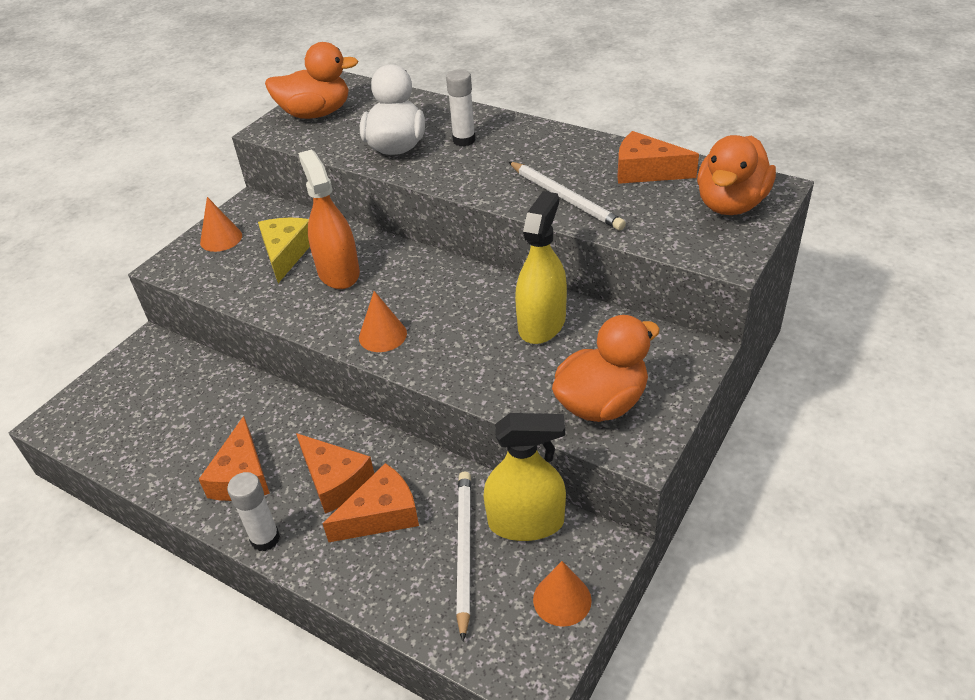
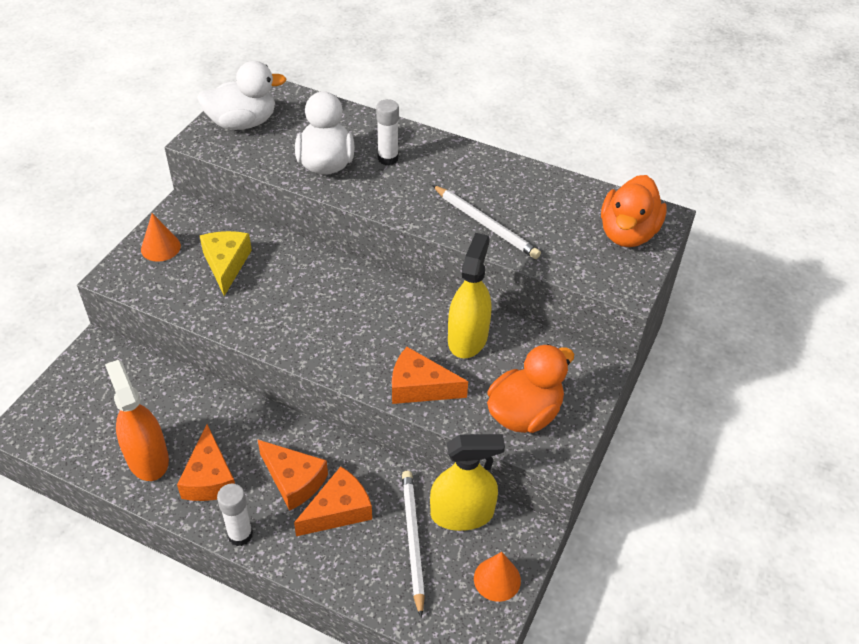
camera: 10 degrees left, 5 degrees up
(316, 113) = (242, 123): orange duck -> white duck
(338, 272) = (279, 285): orange spray bottle -> orange spray bottle (147, 458)
(382, 335) = (329, 349): orange cone -> none
(646, 171) = (553, 197): orange cheese -> orange cheese (419, 387)

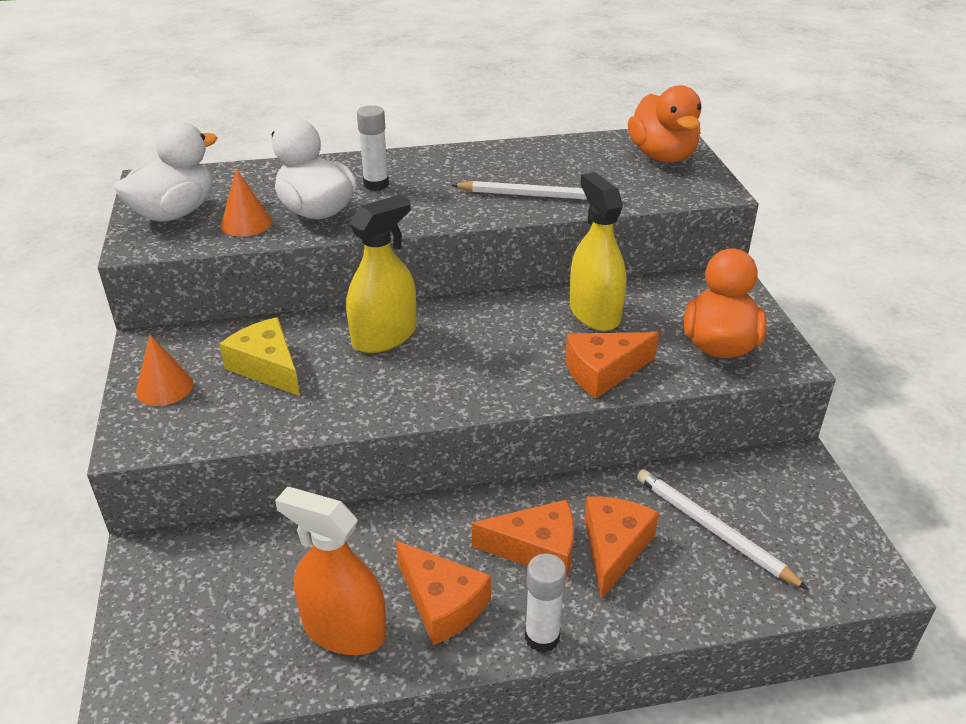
camera: 35 degrees left, 10 degrees down
(462, 513) = (726, 480): yellow spray bottle -> yellow spray bottle (384, 336)
(497, 579) = (821, 514): orange cone -> orange cone (246, 223)

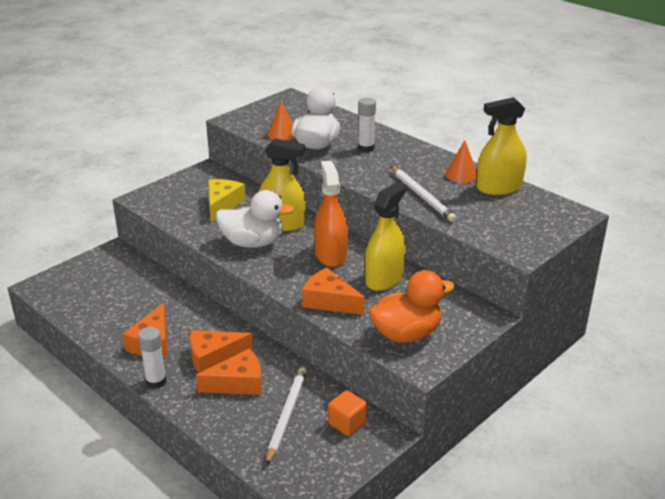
camera: 55 degrees right, 5 degrees down
(164, 387) = (181, 188): orange cone -> orange cone (461, 175)
(174, 213) = (268, 115): white duck -> white duck (253, 243)
(344, 629) = (114, 321): orange spray bottle -> orange spray bottle (331, 255)
(536, 549) = (213, 357): orange cheese -> orange cheese turned 105 degrees clockwise
(574, 149) = (499, 188): none -> yellow spray bottle
(662, 156) = (539, 219): orange duck -> none
(762, 484) = (347, 423): none -> orange cube

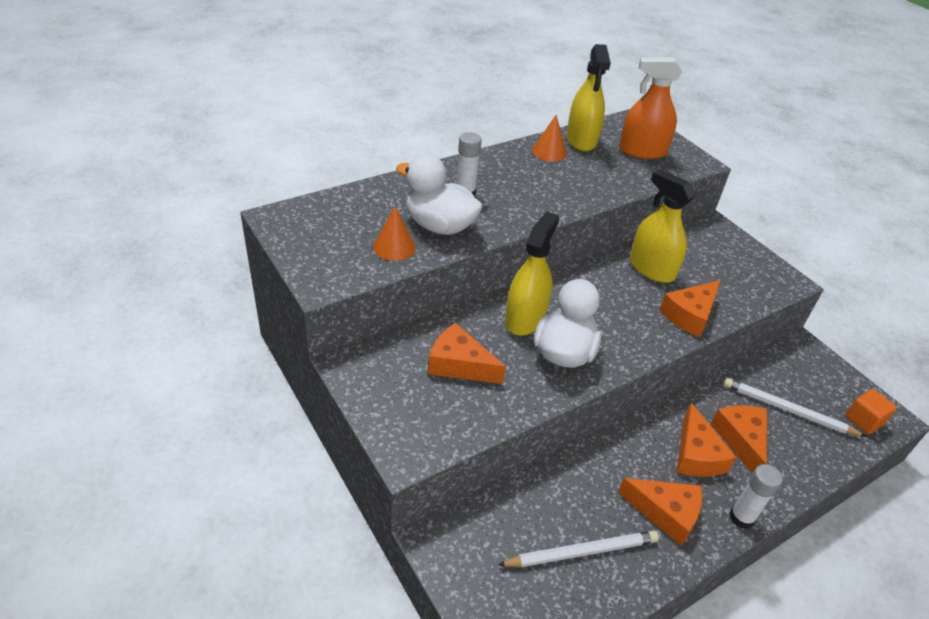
camera: 80 degrees left, 10 degrees up
(222, 204) = (459, 365): yellow cheese -> orange cheese
(331, 255) = (601, 295): orange spray bottle -> orange spray bottle (642, 151)
(347, 423) = (794, 369): orange cube -> orange cube (864, 420)
(406, 334) = (743, 278): orange duck -> none
(422, 196) = (588, 185): white pencil -> white pencil (581, 551)

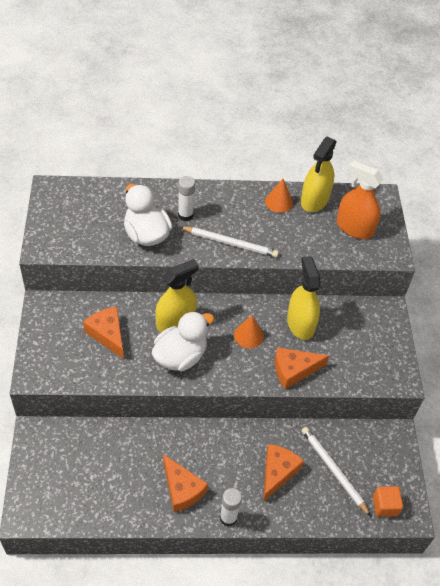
camera: 30 degrees right, 10 degrees up
(394, 247) = (104, 239): orange cone -> orange cone (248, 335)
(581, 551) = (111, 483): white pencil -> white pencil (230, 243)
(696, 454) = (237, 465): orange cheese -> none

